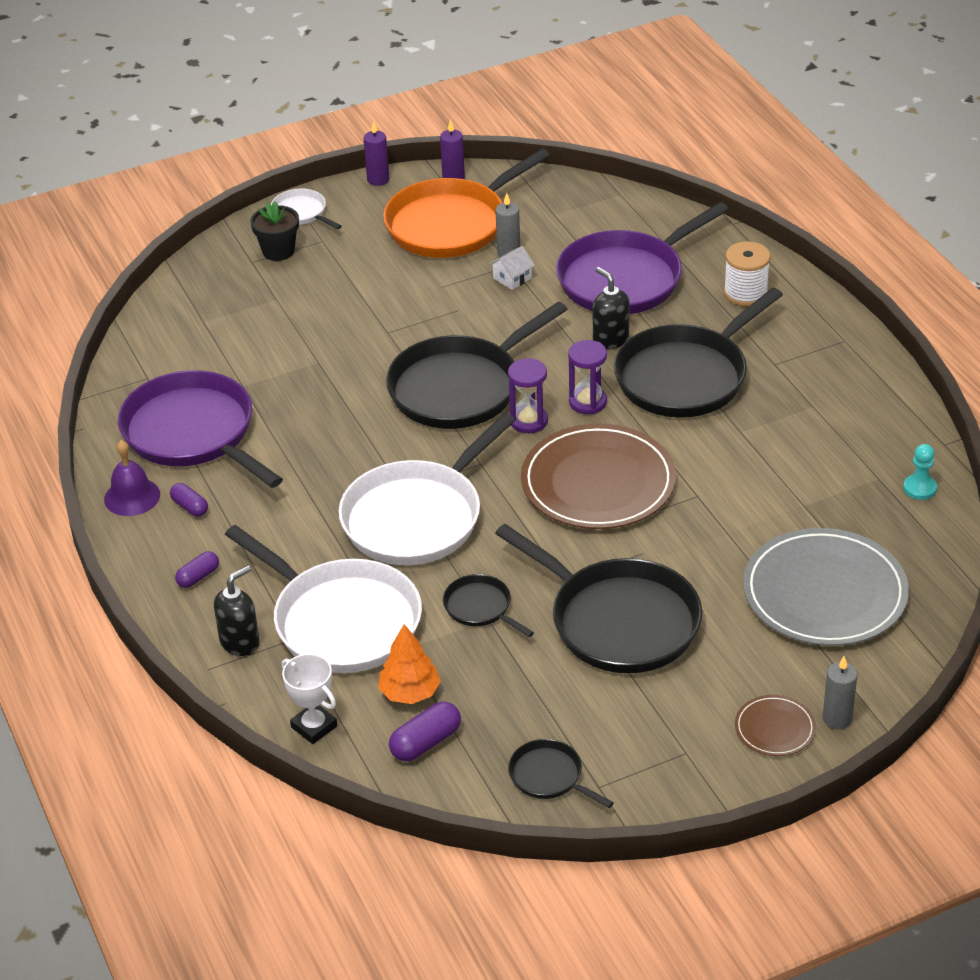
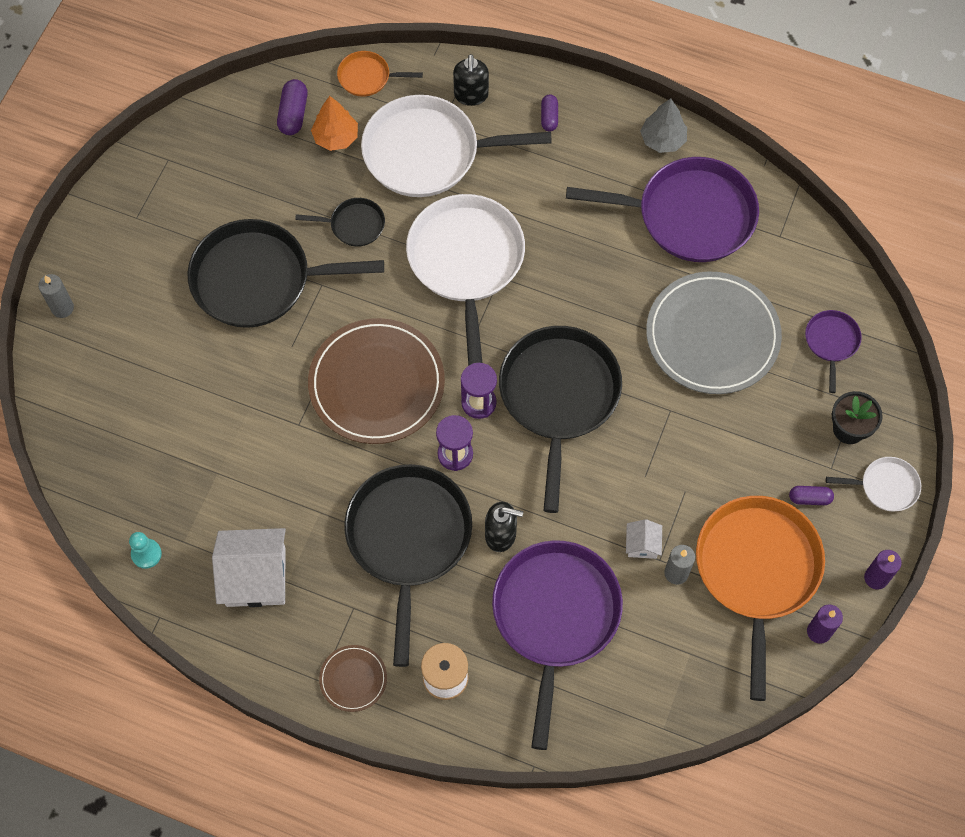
camera: 135 degrees right, 25 degrees up
(132, 496) = (662, 140): purple bell -> grey tree
(190, 507) = (617, 160): purple capsule -> purple capsule (809, 498)
(214, 299) = (831, 342): none -> purple pan
(314, 727) = (367, 77): white trophy -> orange pan
(549, 776) = (202, 145): black pan -> none
(775, 728) = (96, 273): brown plate -> brown plate (353, 679)
(824, 593) = (143, 403): grey plate -> grey plate (712, 335)
(837, 423) = (256, 576): none -> white house

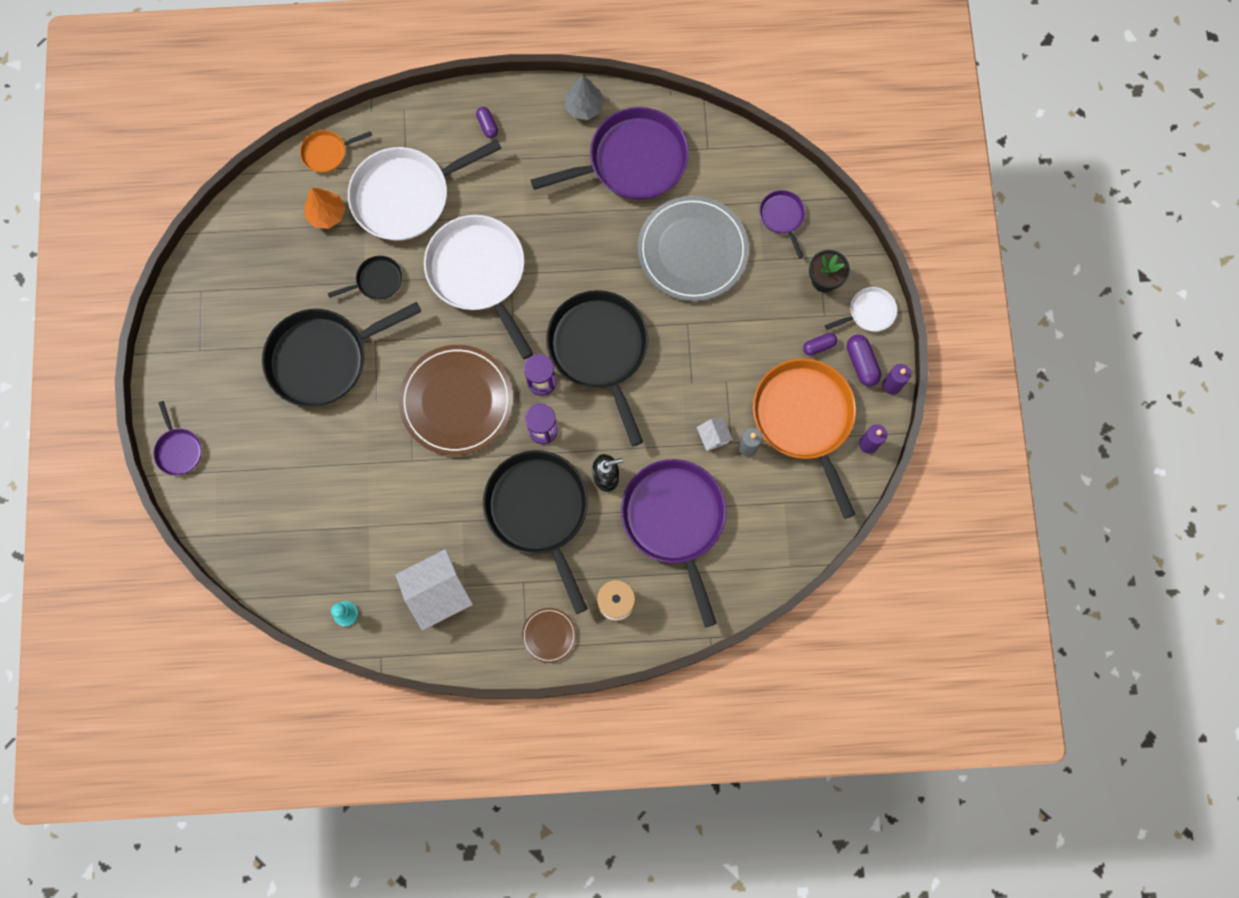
camera: 25 degrees left, 10 degrees up
(62, 308) = (179, 450): grey candle -> purple pan
(293, 114) = (283, 209): purple capsule -> purple capsule (861, 363)
(471, 95) = (417, 133): black soap dispenser -> none

